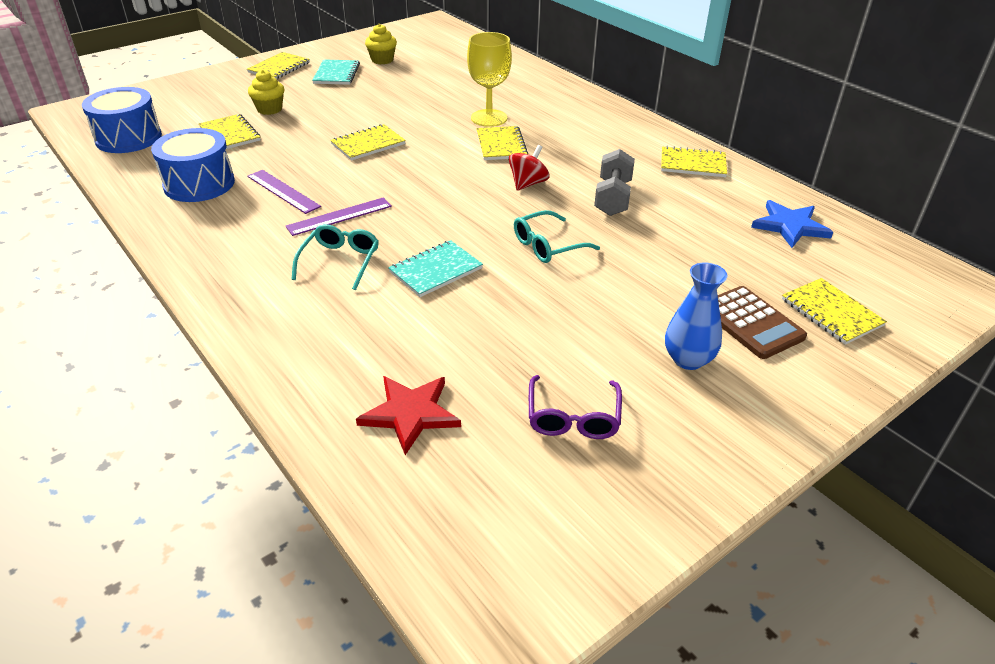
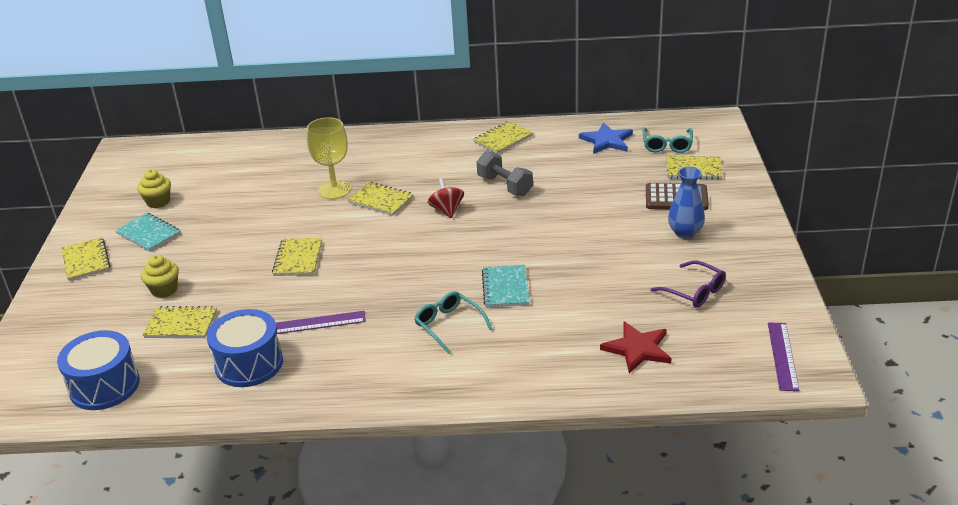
camera: 50 degrees left, 5 degrees down
(339, 216) = (388, 307): purple ruler -> purple ruler (782, 356)
(548, 245) = (528, 233): turquoise glasses -> turquoise glasses (667, 145)

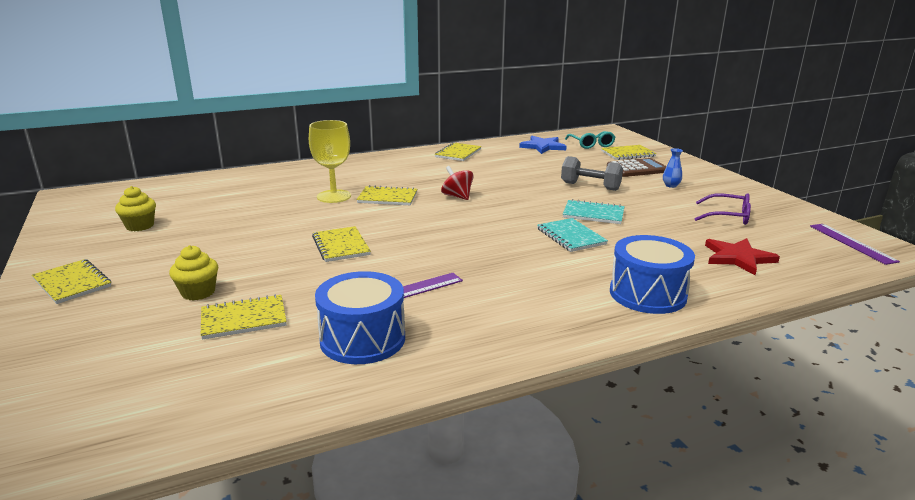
camera: 25 degrees left, 10 degrees down
(104, 386) = (175, 400): blue drum -> blue drum (647, 294)
(148, 234) = (144, 251): turquoise notebook -> turquoise notebook (593, 214)
(449, 325) = (551, 270): turquoise glasses -> none
(505, 186) = (491, 177): grey dumbbell -> grey dumbbell (590, 186)
(685, 232) = (671, 185): blue vase -> blue vase, size x0.60

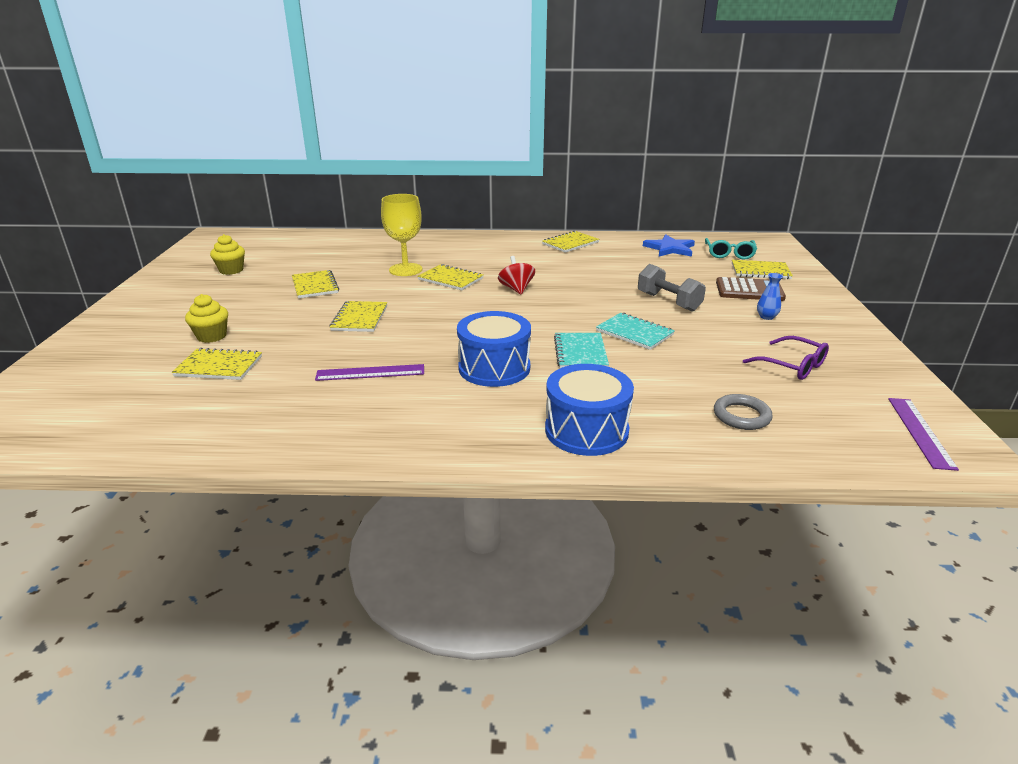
camera: 25 degrees right, 5 degrees up
(72, 283) = (141, 309): yellow notebook -> yellow notebook (315, 286)
(362, 339) = (284, 406): blue drum -> blue drum (494, 368)
(738, 258) = (741, 416): red star -> grey ring

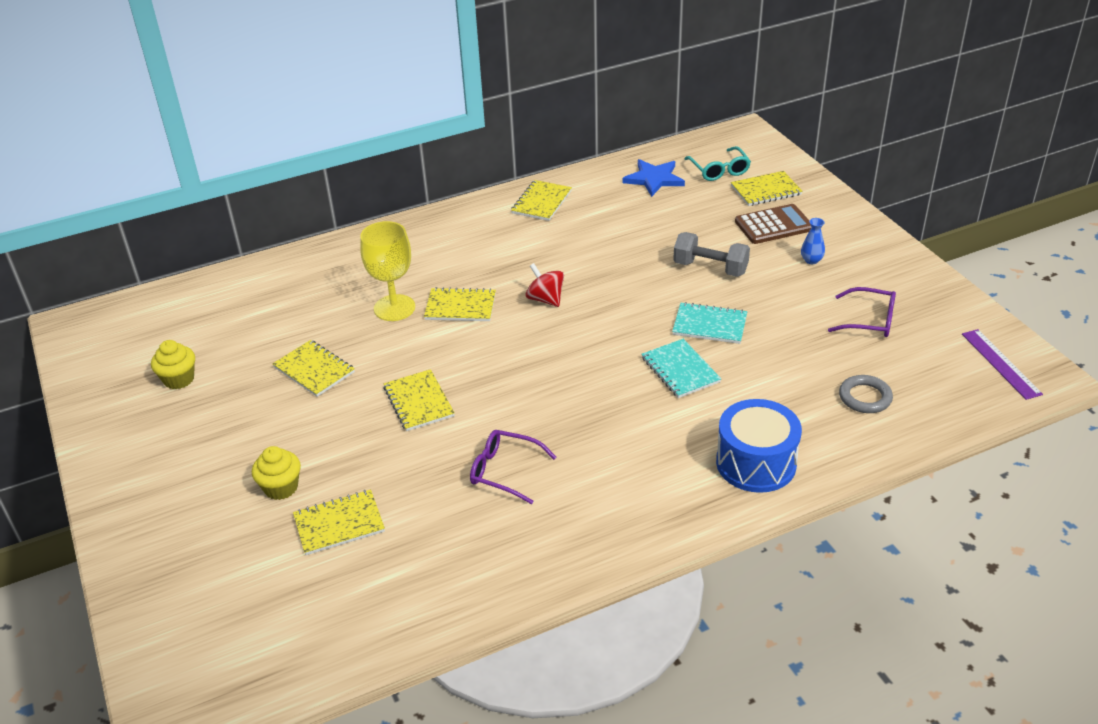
camera: 25 degrees left, 10 degrees up
(370, 372) = (505, 471): purple ruler -> purple glasses
(494, 368) = (618, 420): blue drum -> none

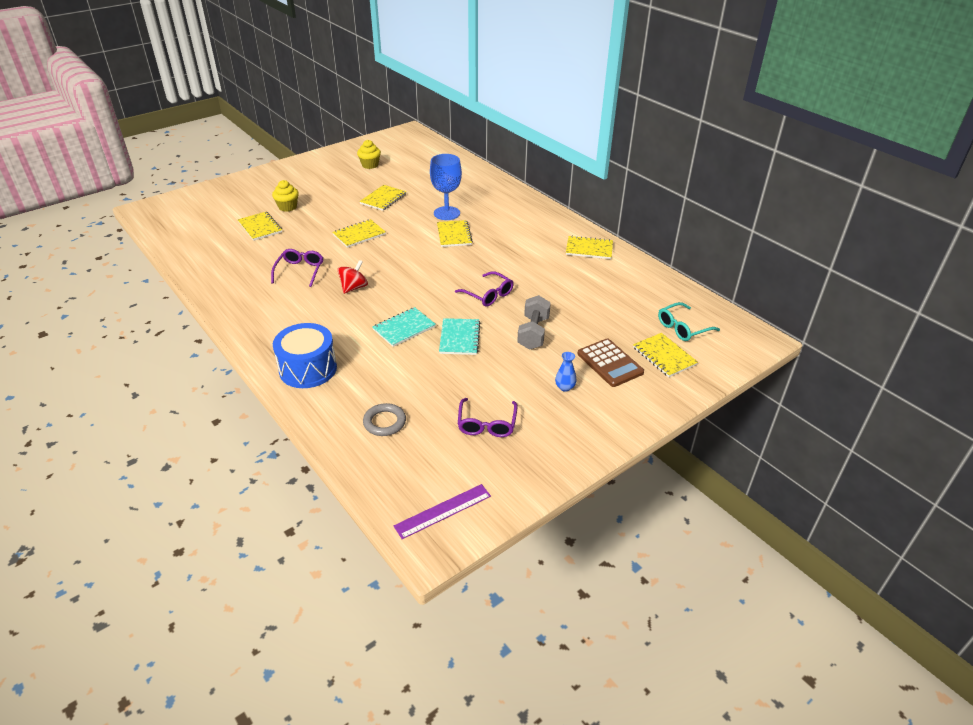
camera: 75 degrees right, 0 degrees up
(394, 308) = (446, 213): yellow goblet -> blue goblet
(545, 299) = (471, 265): red spinning top -> red spinning top (354, 287)
(621, 293) = (488, 294): none -> purple glasses
(654, 179) = (649, 295): blue star -> none

